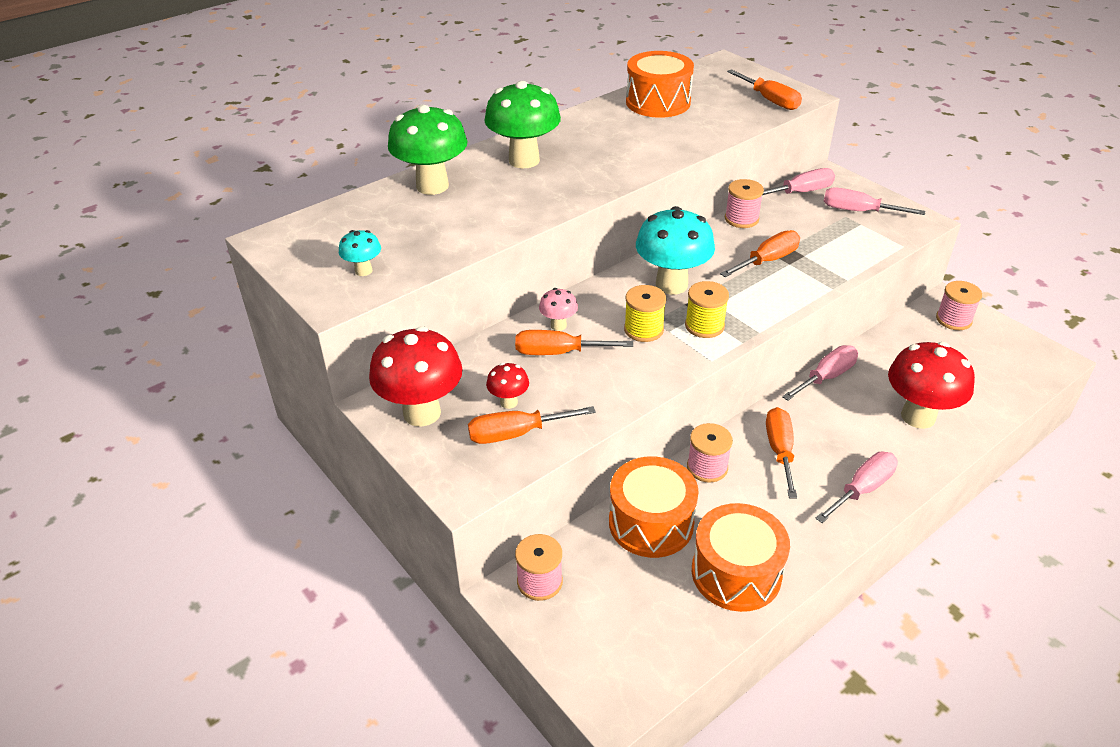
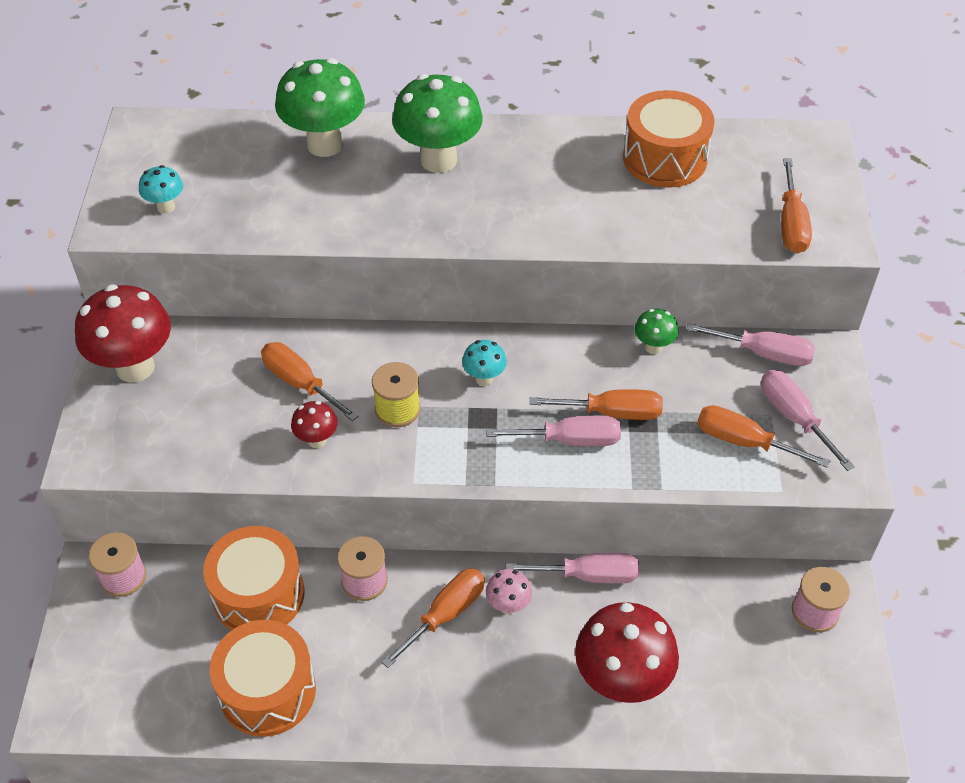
camera: 40 degrees right, 10 degrees up
(509, 402) = (206, 404): red mushroom -> red mushroom (317, 440)
(516, 434) = (176, 437): orange screwdriver -> orange screwdriver (744, 441)
(558, 325) = (333, 355): pink mushroom -> pink mushroom (508, 606)
(671, 284) = (484, 378): turquoise mushroom -> turquoise mushroom, size x0.48
(704, 326) = (455, 443): yellow spool -> none
(741, 219) = (653, 347): pink spool -> green mushroom
(862, 489) = (468, 707): pink screwdriver -> pink screwdriver (570, 440)

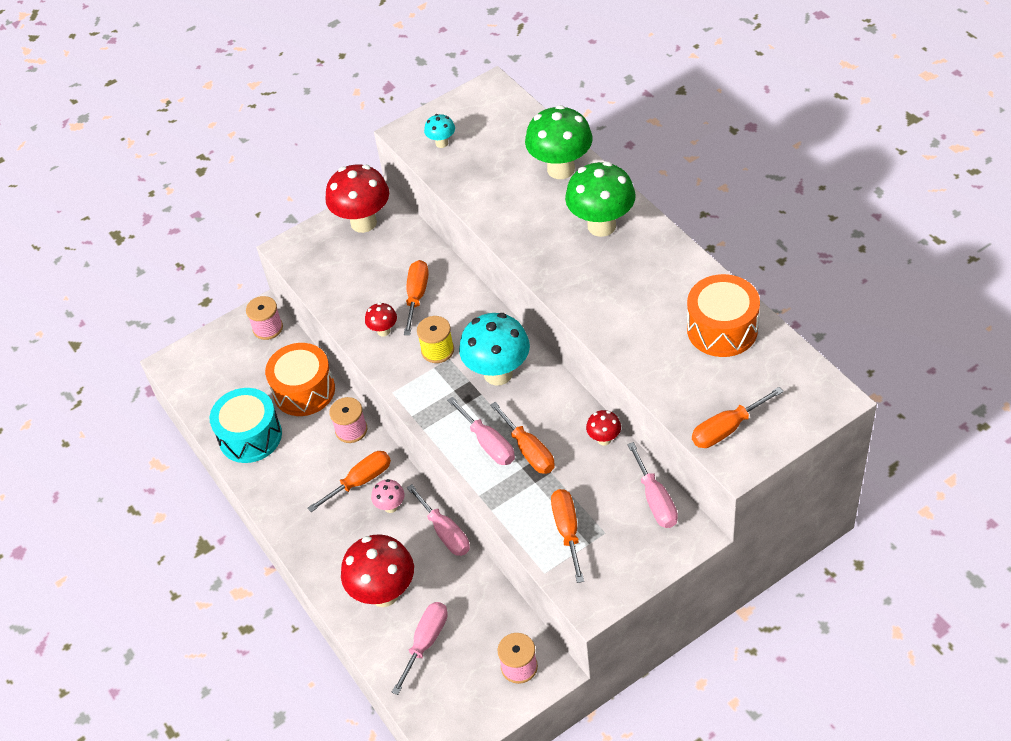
camera: 60 degrees right, 0 degrees up
(267, 691) = (250, 436): orange drum -> turquoise drum
(446, 614) = (360, 481): orange screwdriver -> orange screwdriver turned 45 degrees counterclockwise
(484, 378) = (498, 373): turquoise mushroom -> turquoise mushroom, size x2.09
(653, 347) = (604, 439): green mushroom -> red mushroom
(794, 417) = (613, 546): pink screwdriver -> pink screwdriver (426, 642)

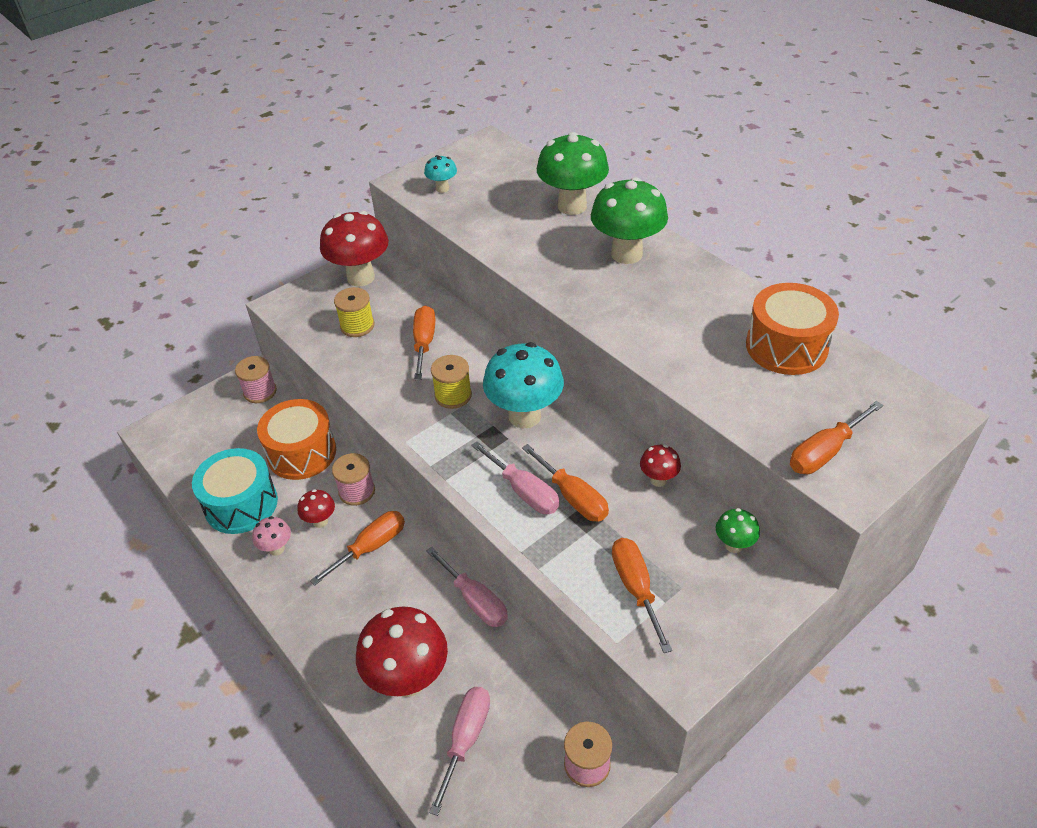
camera: 10 degrees left, 5 degrees down
(357, 275) = (357, 326): none -> yellow spool
(383, 331) = (390, 379): red mushroom -> red mushroom (320, 521)
(390, 507) = (408, 574): pink mushroom -> pink mushroom (277, 549)
(655, 500) = (734, 545): pink screwdriver -> green mushroom

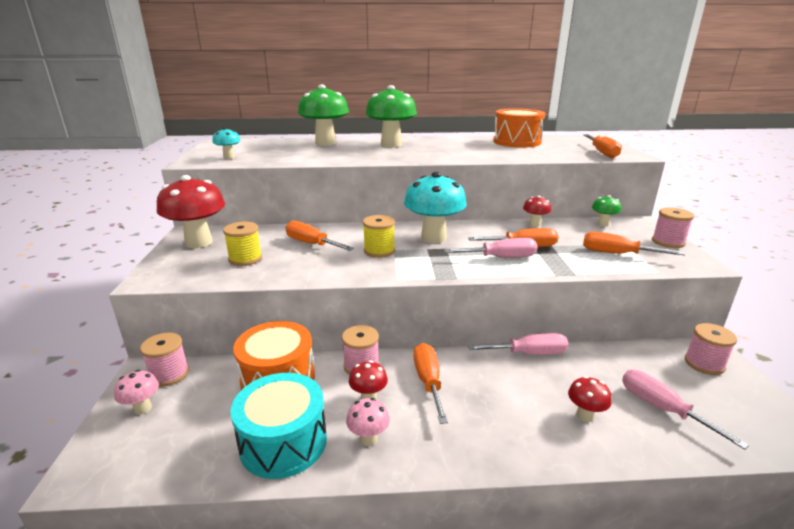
camera: 55 degrees left, 20 degrees down
(219, 409) = (142, 408): none -> pink mushroom
(408, 679) = (585, 415): red mushroom -> red mushroom, size x0.48
(734, 631) = (668, 242): none -> pink spool

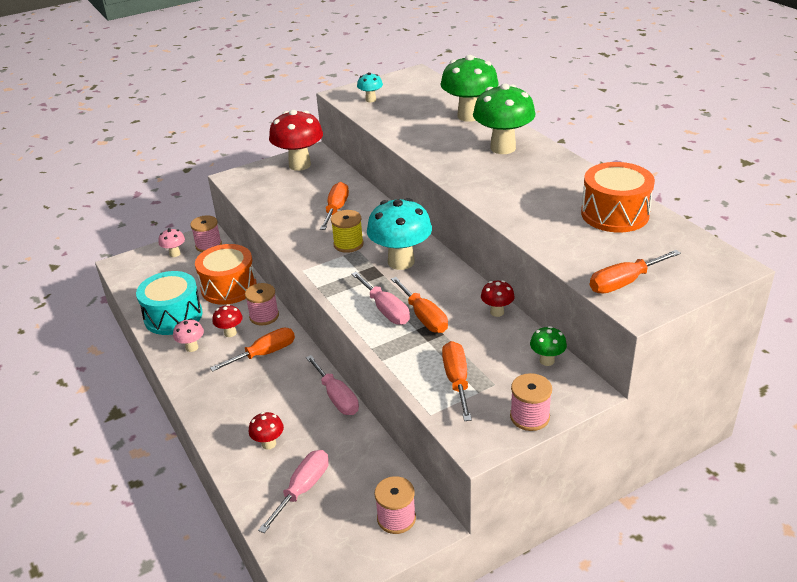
camera: 65 degrees right, 10 degrees up
(245, 259) = (287, 195): yellow spool -> none

